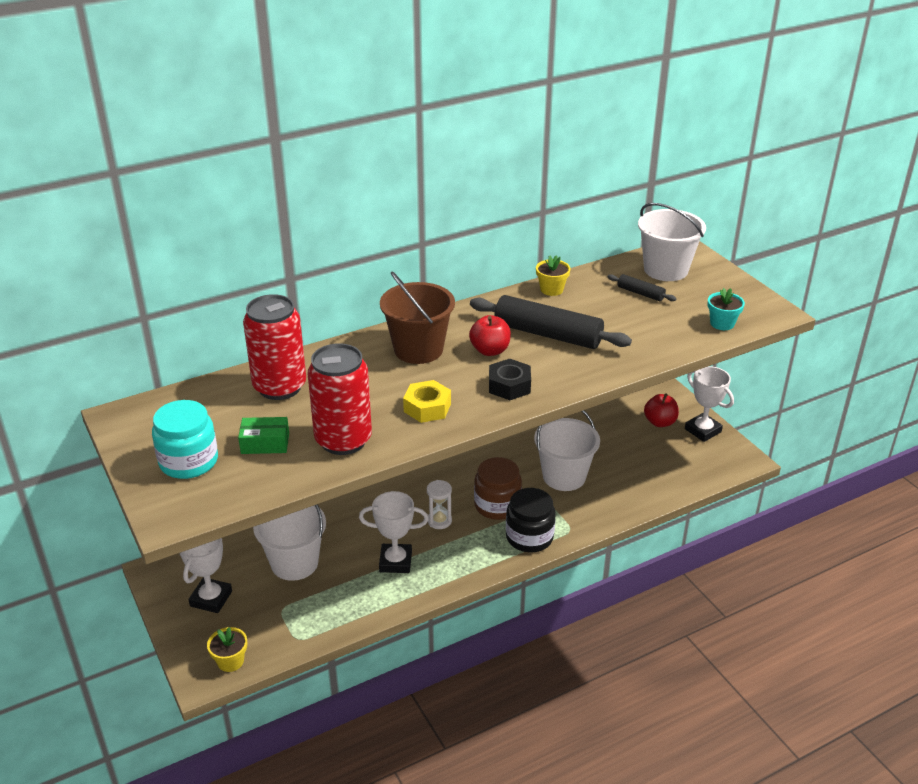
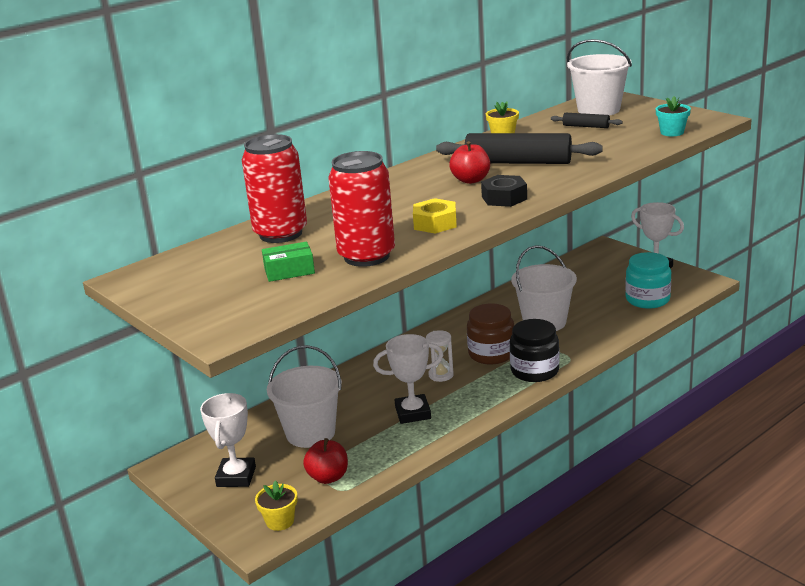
camera: 10 degrees left, 10 degrees down
(189, 461) = (218, 295): turquoise jar -> turquoise jar (647, 299)
(418, 349) = (402, 190): brown bucket -> none
(660, 422) = (613, 269): red apple -> red apple (328, 477)

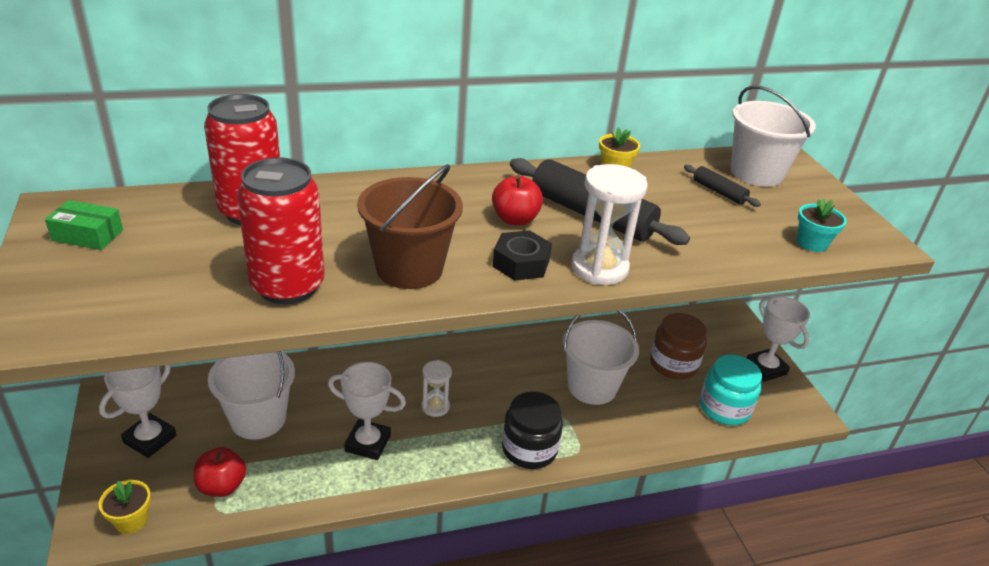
camera: 20 degrees right, 10 degrees up
(289, 271) = (194, 271): green box -> green box (87, 235)
(435, 223) = (409, 269): yellow nut -> brown bucket
(491, 354) = (506, 403): brown jar -> brown jar (673, 364)
(557, 184) = (599, 268): none -> white hourglass

